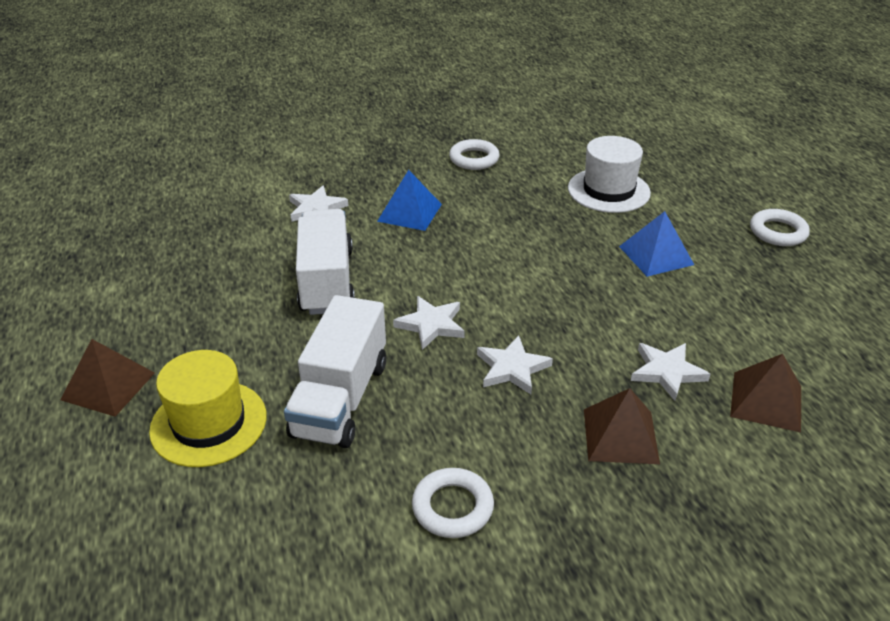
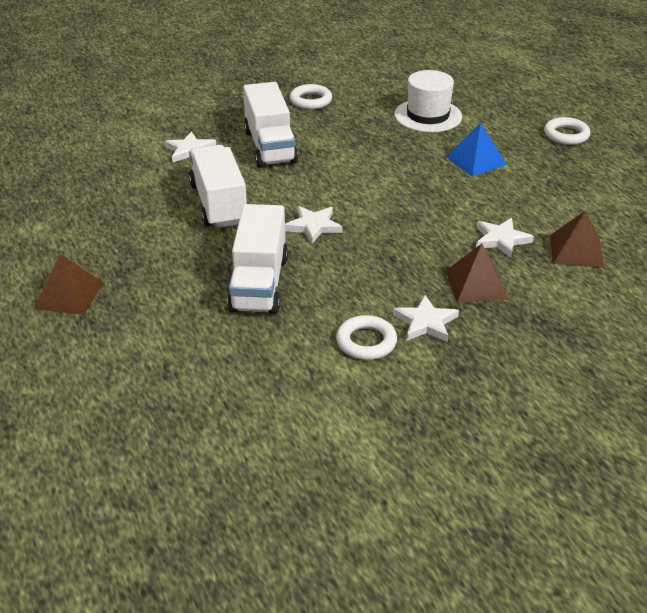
camera: 10 degrees left, 0 degrees up
(209, 423) = (161, 311): yellow hat -> none
(410, 212) = (270, 146): blue pyramid -> white truck
(512, 368) = (385, 249): white star -> white star (425, 322)

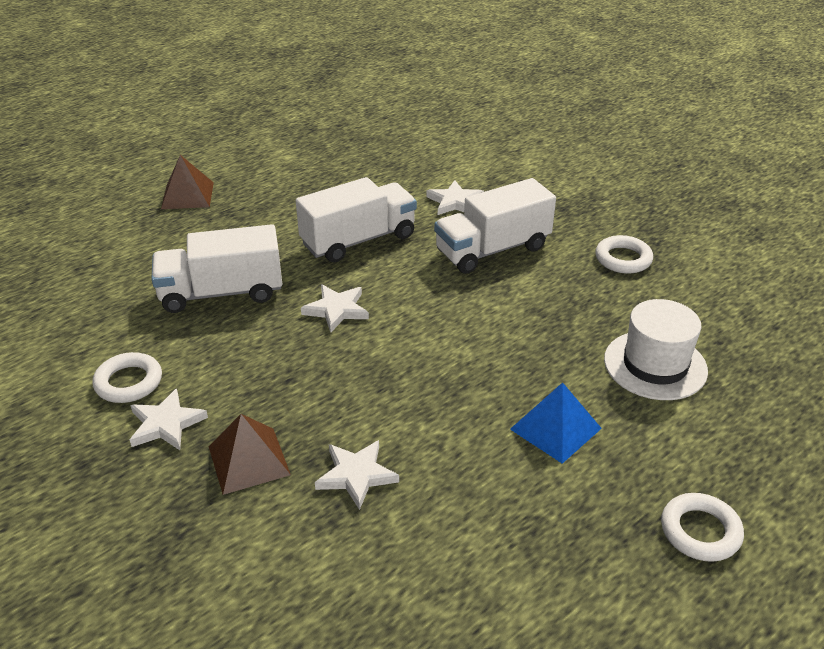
camera: 75 degrees right, 0 degrees up
(576, 251) = (351, 563): brown pyramid -> none

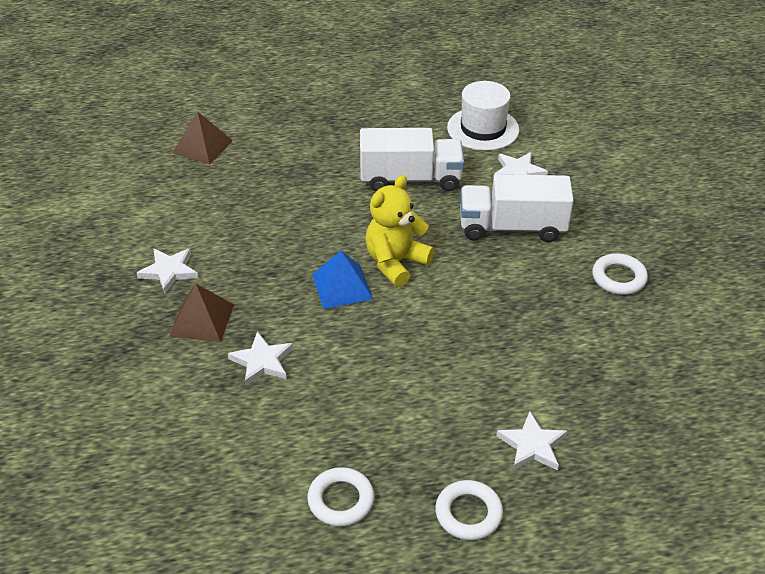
camera: 30 degrees right, 5 degrees up
(128, 382) = (167, 231): white ring -> white ring (341, 500)
(187, 195) = (311, 93): brown pyramid -> brown pyramid (202, 146)
(221, 293) = (275, 186): white truck -> none
(336, 310) = (347, 232): white star -> white star (532, 445)
(412, 320) = (395, 263): none -> yellow teddy bear
(555, 428) = (430, 391): blue pyramid -> blue pyramid (342, 286)
(655, 365) = (557, 378): white hat -> white hat (483, 129)

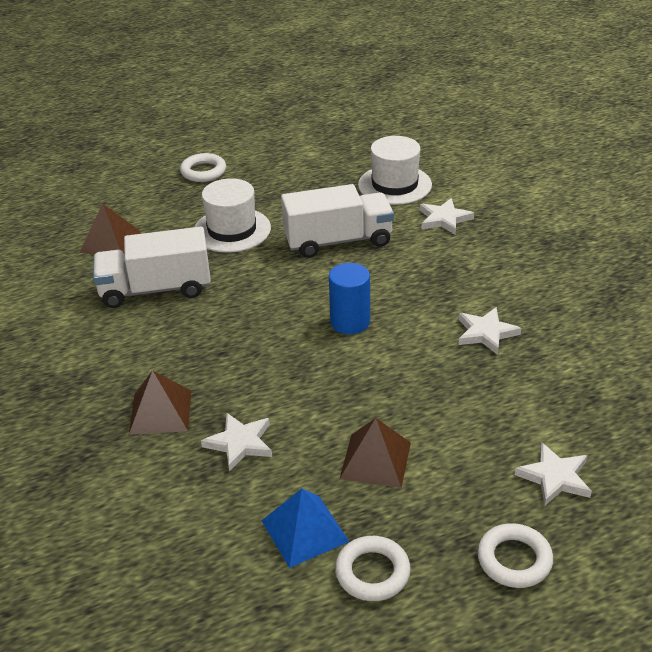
camera: 10 degrees left, 5 degrees down
(169, 271) = (110, 369): white star -> white star (486, 333)
(315, 152) = (232, 230): none -> white hat
(342, 286) = (301, 353): blue pyramid -> blue pyramid (304, 530)
(376, 399) = (375, 460): none -> brown pyramid
(395, 263) = (350, 322): yellow teddy bear -> blue cylinder
(512, 227) = (456, 270): white truck -> white truck (156, 289)
(618, 278) = (579, 301): white ring -> white ring (203, 171)

